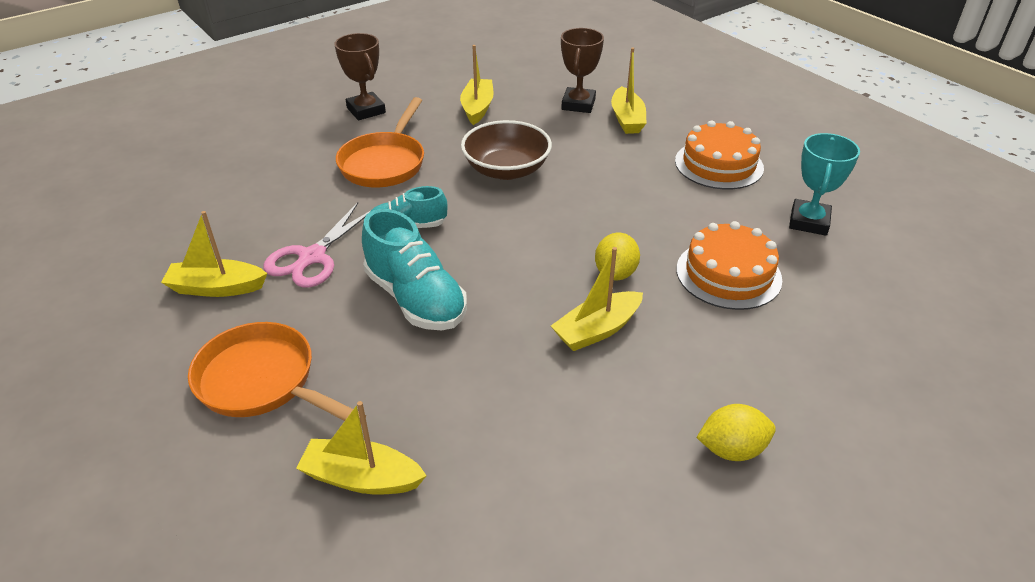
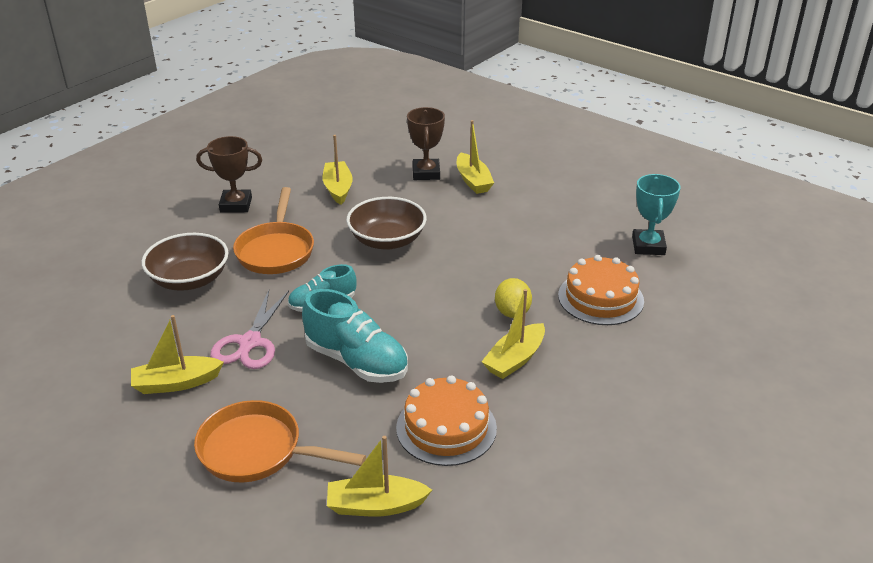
camera: 15 degrees left, 5 degrees down
(284, 179) = (189, 279): none -> brown bowl
(366, 110) = (236, 205): brown trophy -> brown trophy turned 45 degrees counterclockwise
(719, 164) = (562, 209): orange cake -> orange cake (446, 427)
(731, 449) = (646, 427): yellow lemon -> none

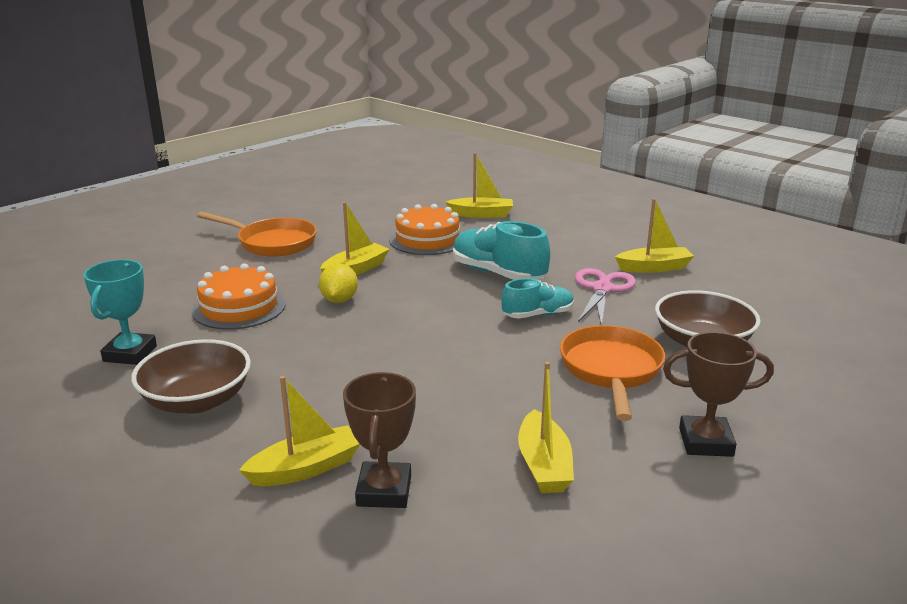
camera: 175 degrees left, 10 degrees down
(257, 451) = (568, 235): orange pan -> orange pan (272, 243)
(387, 240) = (464, 376): brown bowl -> brown bowl (197, 400)
(473, 181) = (305, 468): yellow boat -> yellow boat turned 75 degrees clockwise

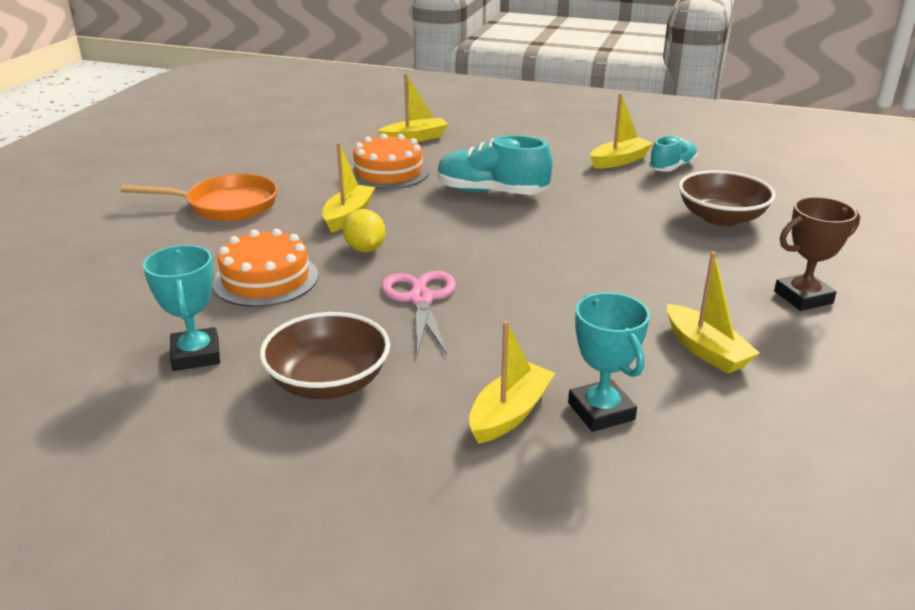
camera: 25 degrees left, 5 degrees up
(384, 491) = (601, 411): brown trophy -> turquoise trophy
(538, 315) = (566, 223): turquoise shoe -> turquoise shoe (672, 167)
(602, 289) = (596, 188): pink scissors -> pink scissors (421, 299)
(611, 370) = (676, 257): orange pan -> none

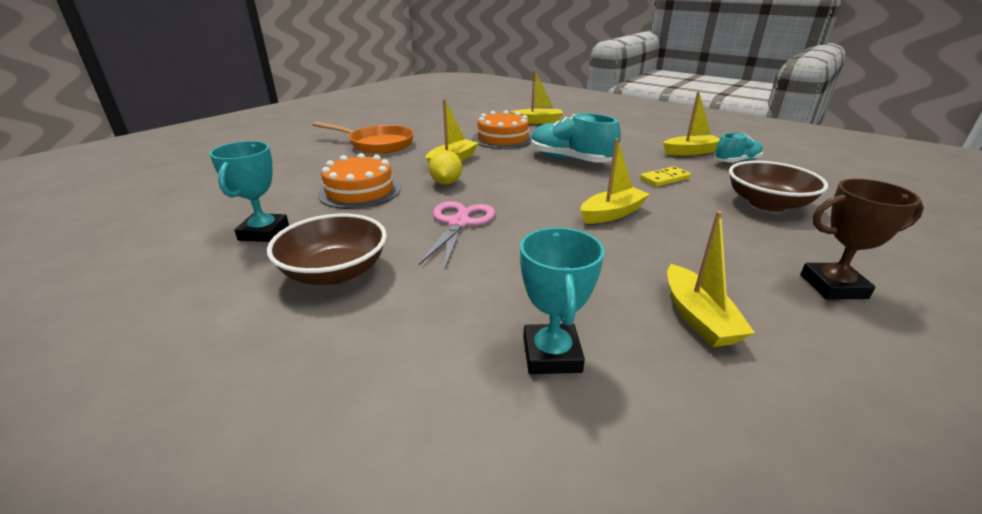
camera: 20 degrees right, 0 degrees up
(510, 413) = (461, 335): yellow boat -> yellow boat (612, 213)
(608, 203) = (664, 179): none -> yellow domino

